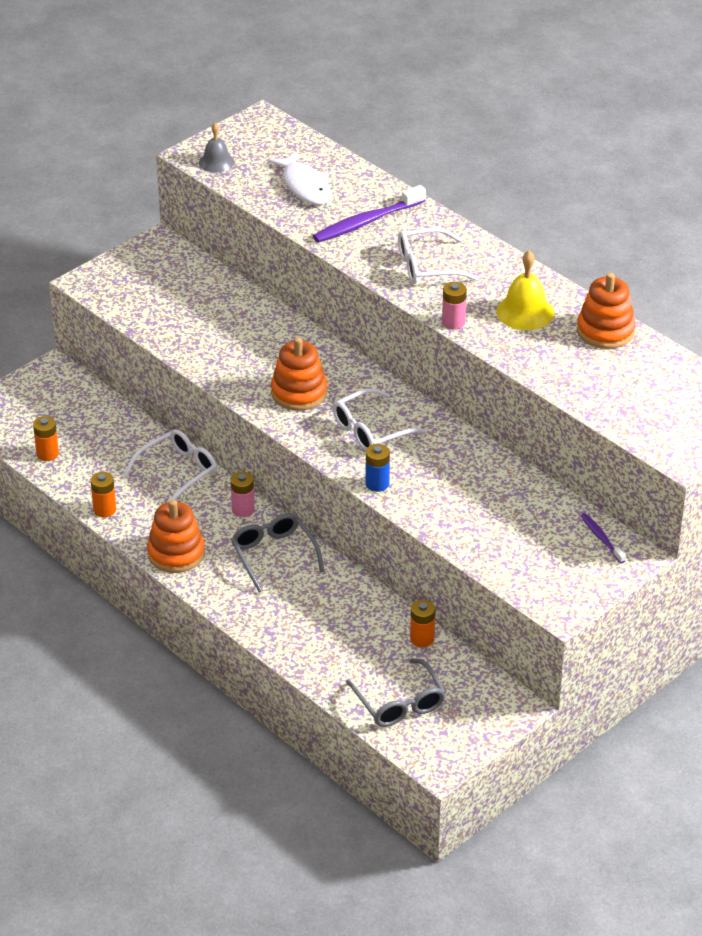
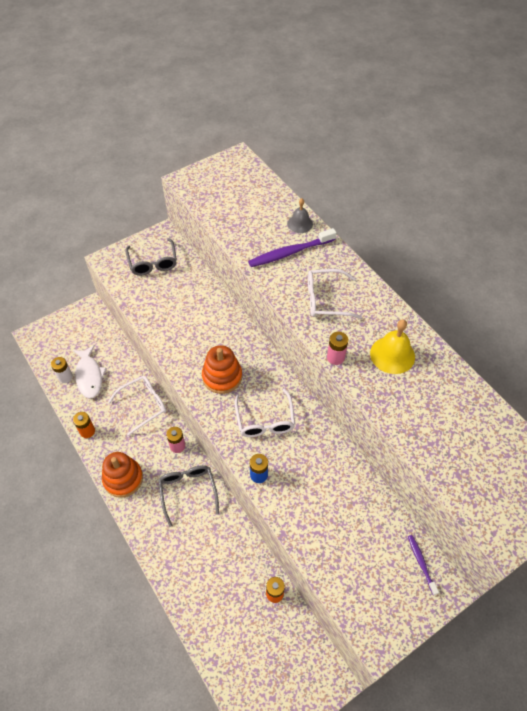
camera: 10 degrees right, 15 degrees up
(47, 454) = (65, 377): orange battery -> white battery
(216, 162) = (199, 188): grey bell -> grey bell (300, 223)
(305, 186) = (254, 216): white fish -> white fish (89, 376)
(371, 430) = (265, 420): white glasses -> white glasses turned 75 degrees counterclockwise
(399, 703) = (245, 659): grey glasses -> grey glasses (153, 262)
(605, 331) = (453, 384): orange stacking toy -> none

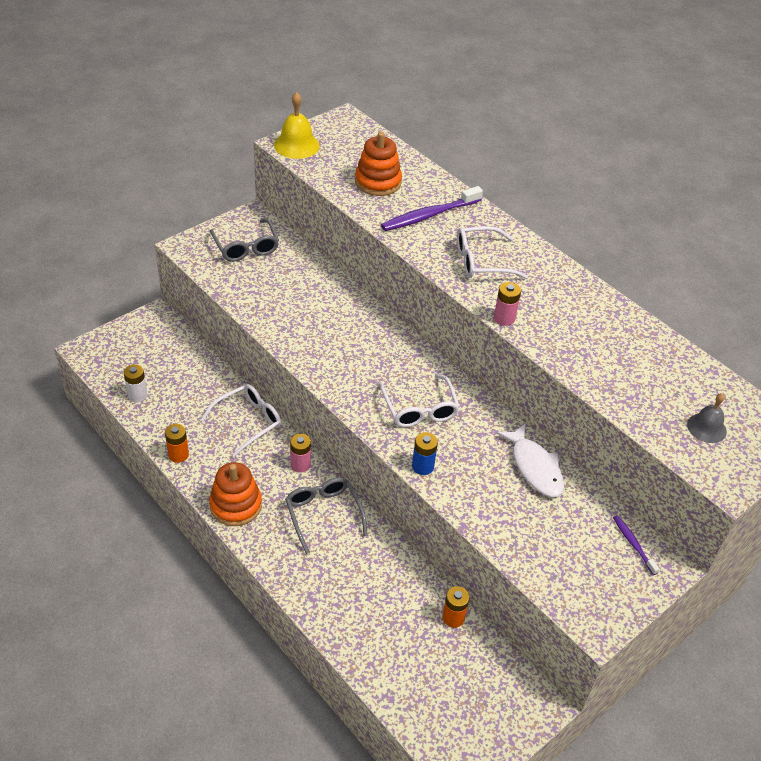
camera: 10 degrees left, 10 degrees down
(89, 376) = (170, 392): white fish -> white fish (534, 467)
(222, 377) = (357, 366): orange stacking toy -> orange stacking toy (378, 182)
(300, 223) = (435, 185): grey bell -> grey bell (706, 428)
(392, 355) = (570, 313): yellow bell -> yellow bell (296, 145)

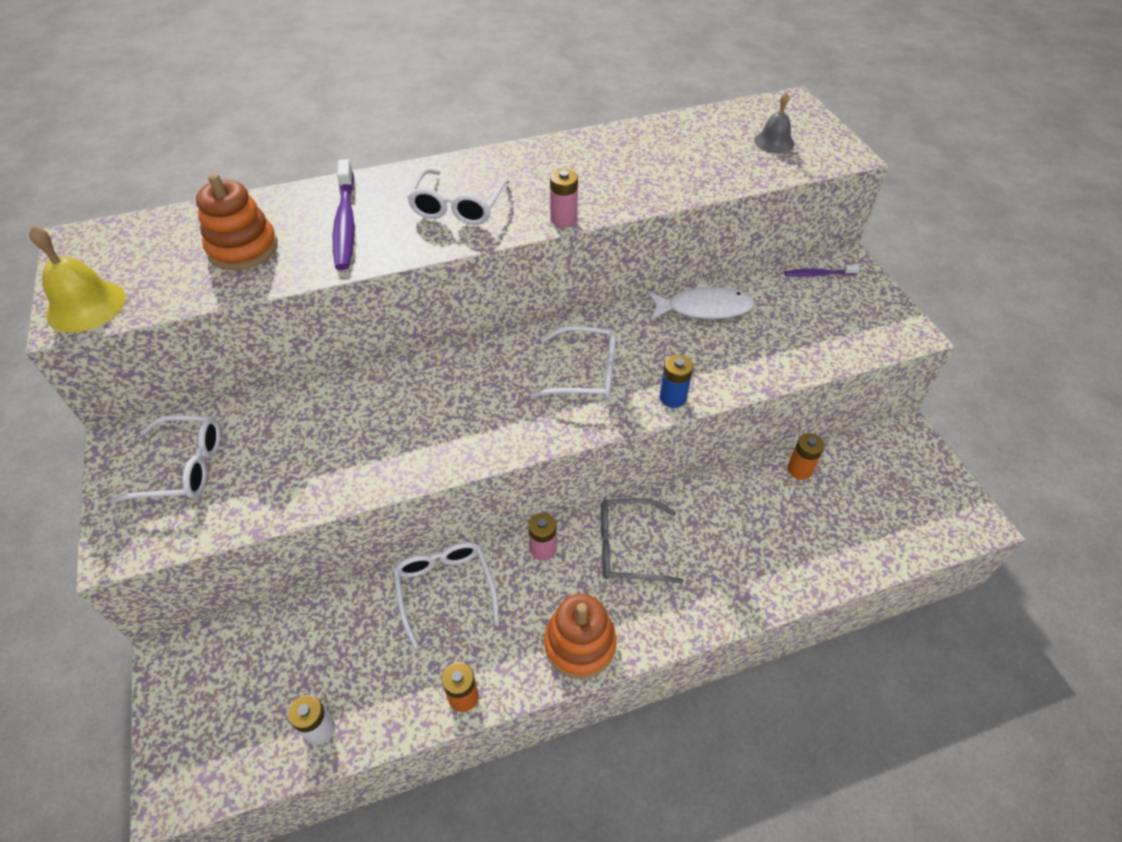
camera: 65 degrees left, 5 degrees up
(246, 247) = (183, 467): grey glasses -> white glasses

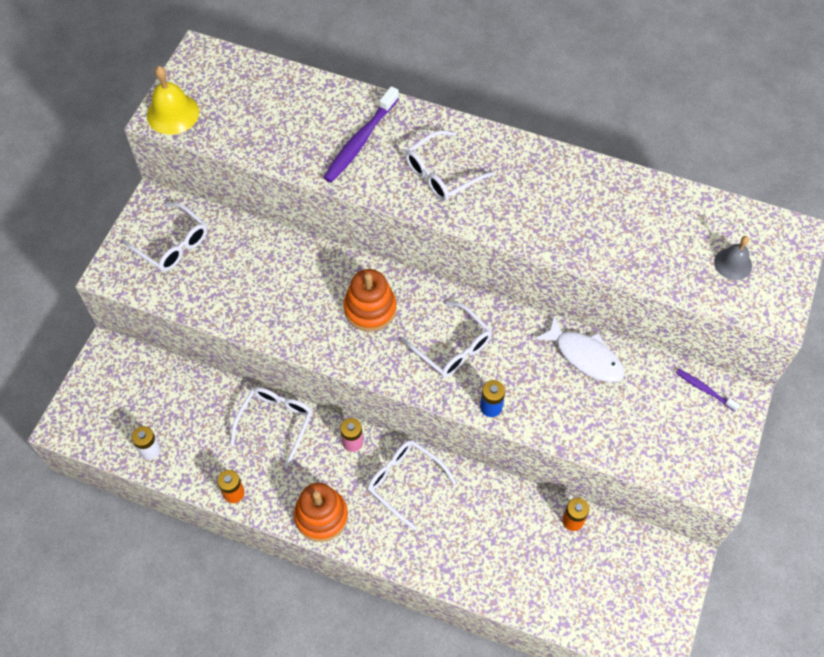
camera: 40 degrees right, 10 degrees up
(243, 248) = (285, 123): orange stacking toy -> orange stacking toy (370, 309)
(563, 219) = (501, 232): pink battery -> none
(628, 547) = (405, 482): grey glasses -> white glasses

